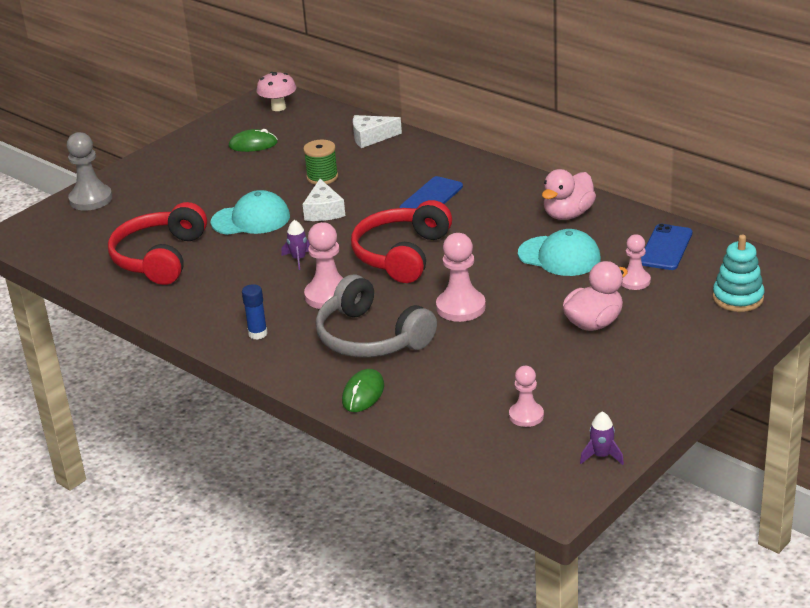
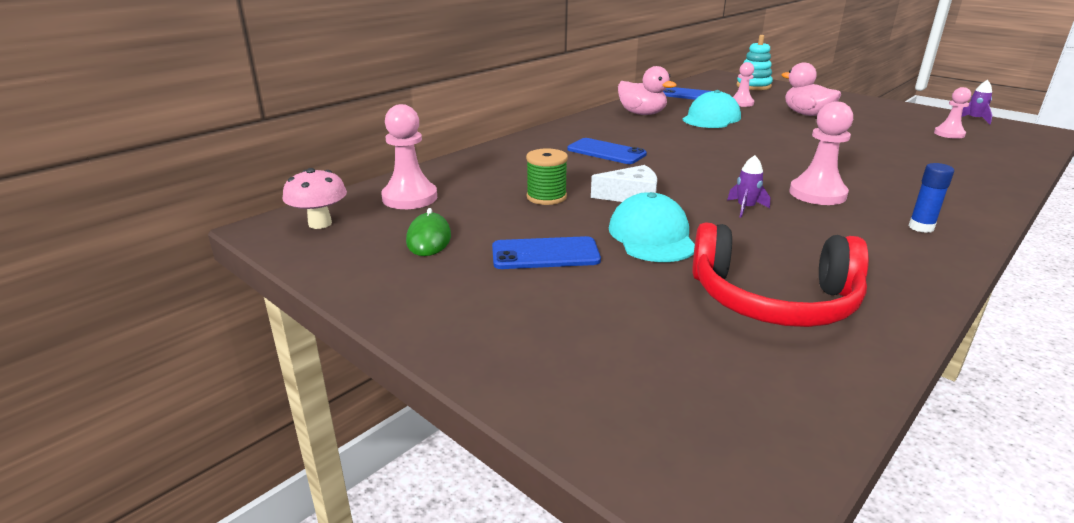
camera: 90 degrees left, 5 degrees down
(91, 199) = (571, 390): grey pawn -> none
(228, 183) = (545, 254): none -> blue phone
(363, 393) = (980, 181): green mouse -> none
(371, 137) = (455, 173): white cheese -> none
(371, 338) = (883, 177): grey headphones -> none
(401, 255) = (722, 164): red headphones -> none
(460, 307) = (807, 147): pink pawn -> pink pawn (410, 198)

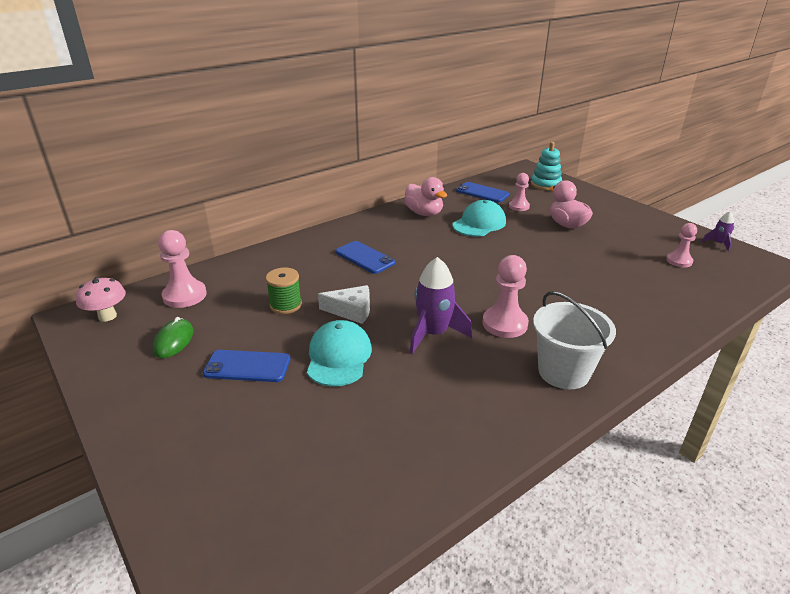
camera: 10 degrees right, 5 degrees up
(745, 208) = (433, 334): purple rocket -> purple rocket, size x1.95
(773, 300) = (385, 435): red headphones -> none
(921, 227) = (563, 372): blue glue stick -> white bucket

